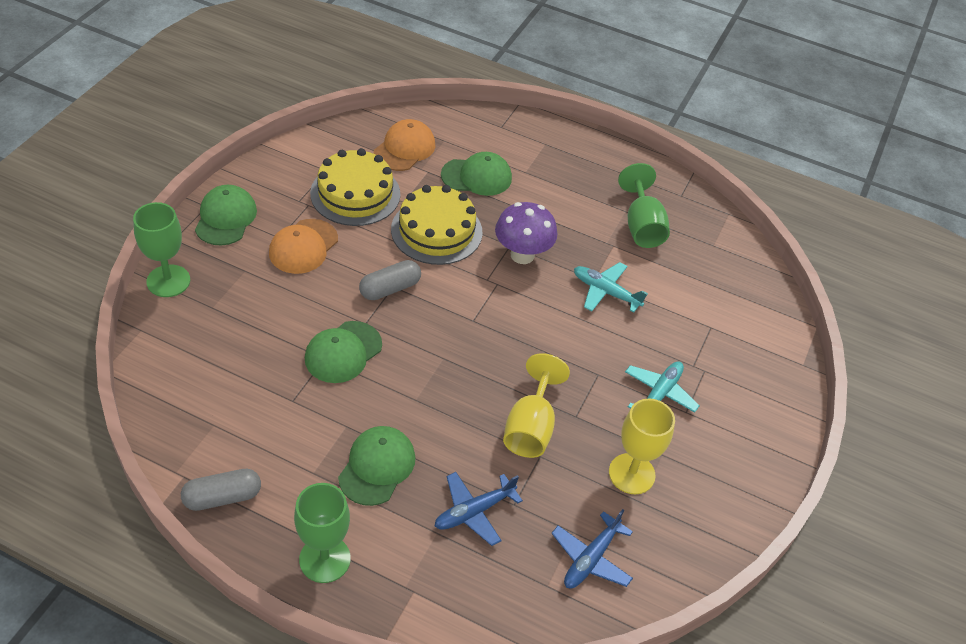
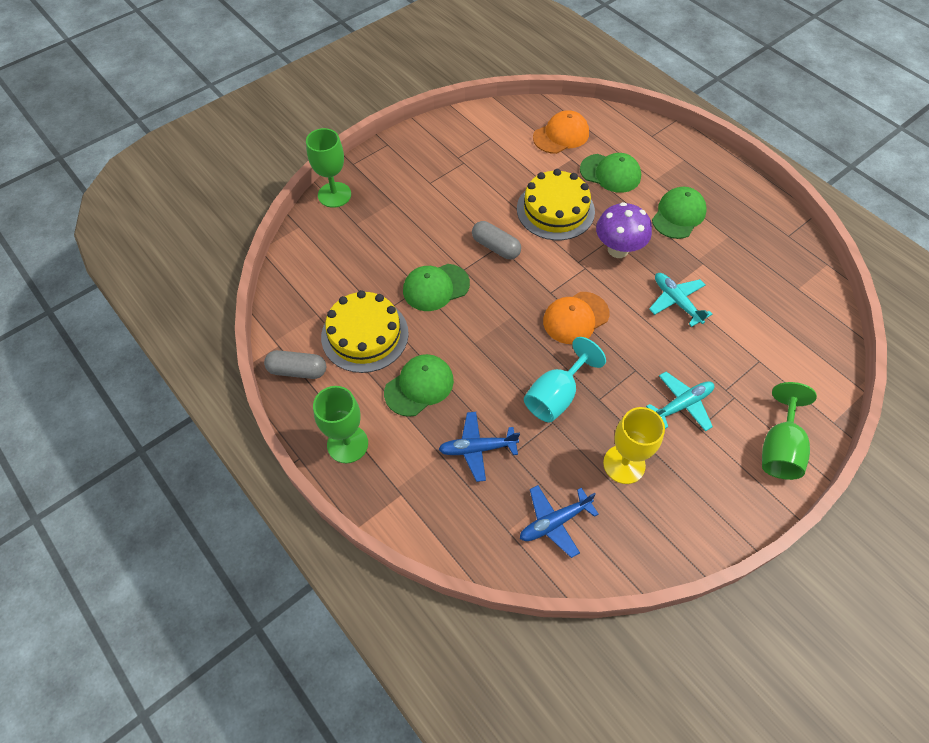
camera: 30 degrees right, 10 degrees up
(225, 218) = (397, 157): green cap -> green cap (678, 215)
(303, 246) = (444, 195): orange cap -> orange cap (575, 318)
(355, 194) = (504, 163): yellow cake -> yellow cake (365, 335)
(390, 288) = (495, 247): grey capsule -> grey capsule turned 45 degrees clockwise
(530, 427) = (556, 395): yellow goblet -> turquoise goblet
(641, 226) = (737, 253): green goblet -> green goblet (779, 448)

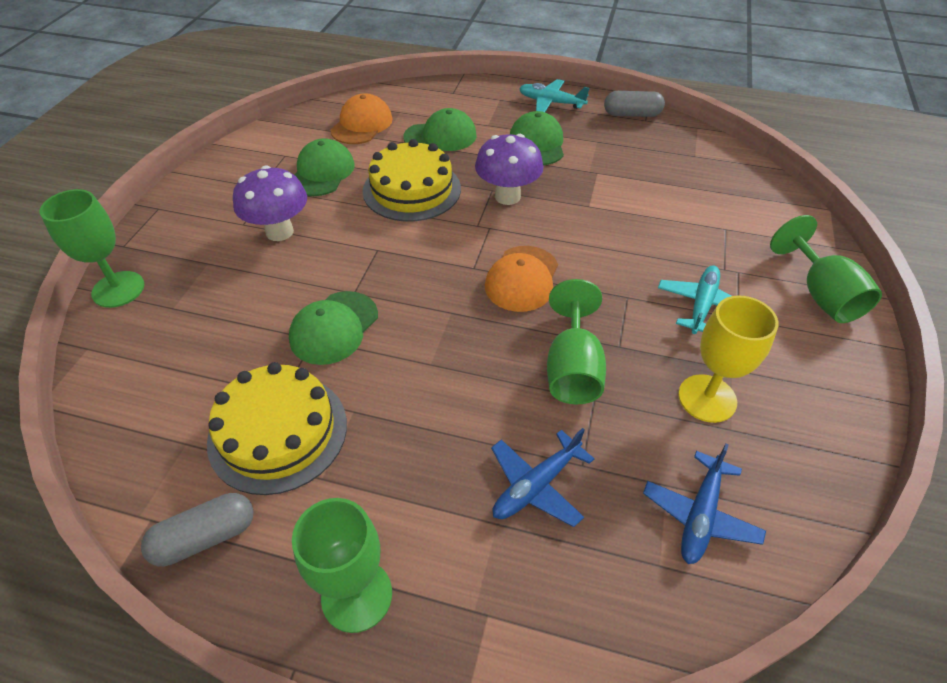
camera: 35 degrees left, 10 degrees down
(419, 386) = (401, 454): green cap -> green cap (322, 172)
(448, 200) = (279, 232): none -> purple mushroom
(495, 247) = (374, 252): grey capsule -> grey capsule (632, 114)
(556, 395) = (572, 368): turquoise goblet -> green goblet
(676, 301) = (605, 215): turquoise plane -> turquoise plane (550, 102)

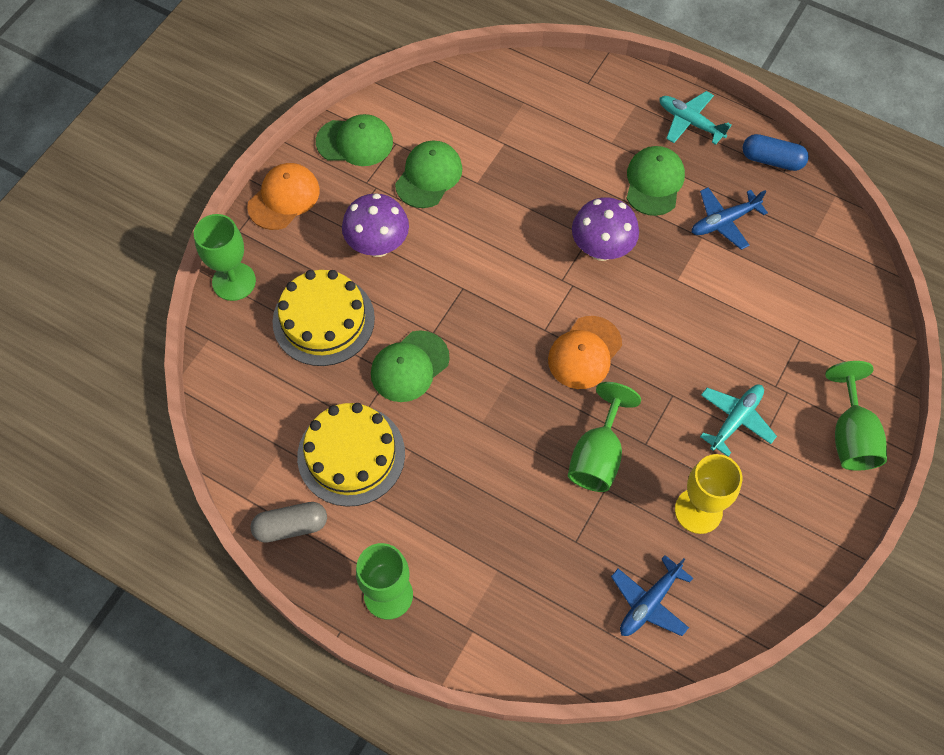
camera: 15 degrees right, 15 degrees up
(362, 124) = (480, 114): orange cap -> orange cap (284, 198)
(412, 190) = (511, 219): yellow cake -> yellow cake (323, 320)
(440, 136) = (557, 149): green cap -> green cap (355, 142)
(536, 486) = (535, 549): blue plane -> blue plane (724, 222)
(632, 114) = (772, 160): grey capsule -> blue capsule

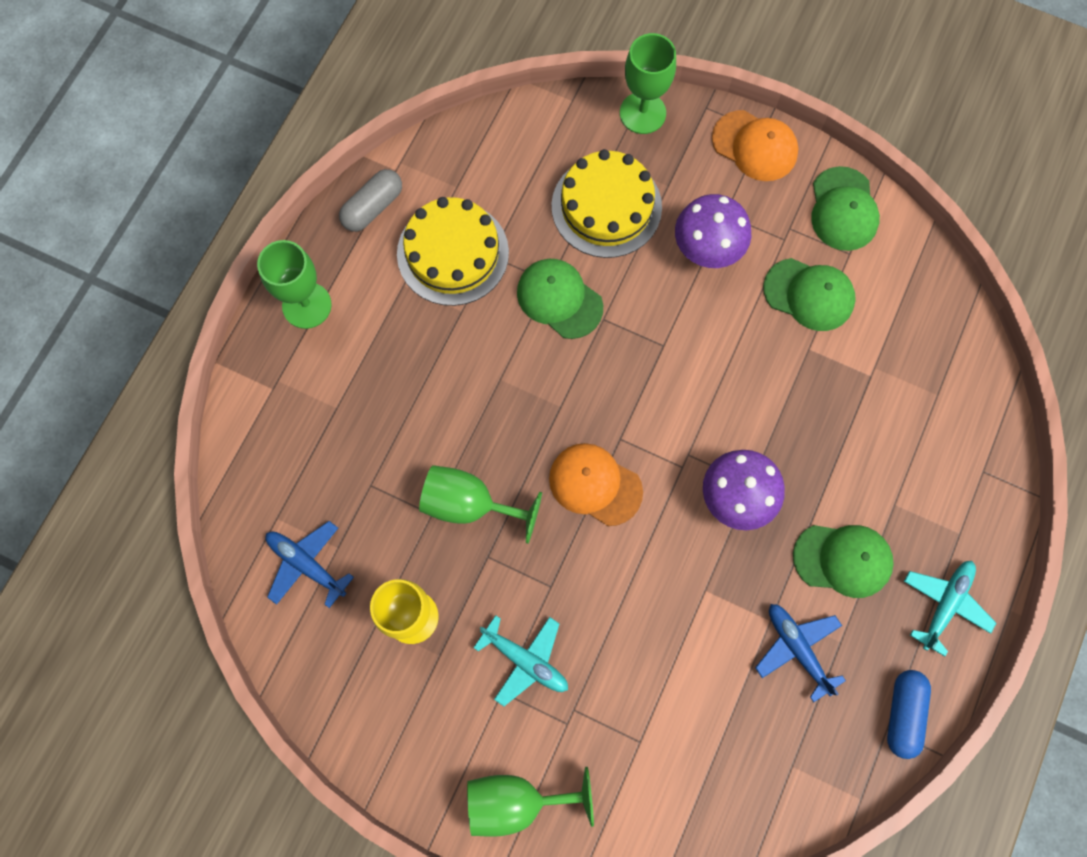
camera: 85 degrees right, 10 degrees up
(291, 526) = (373, 207): grey capsule -> grey capsule turned 60 degrees clockwise

